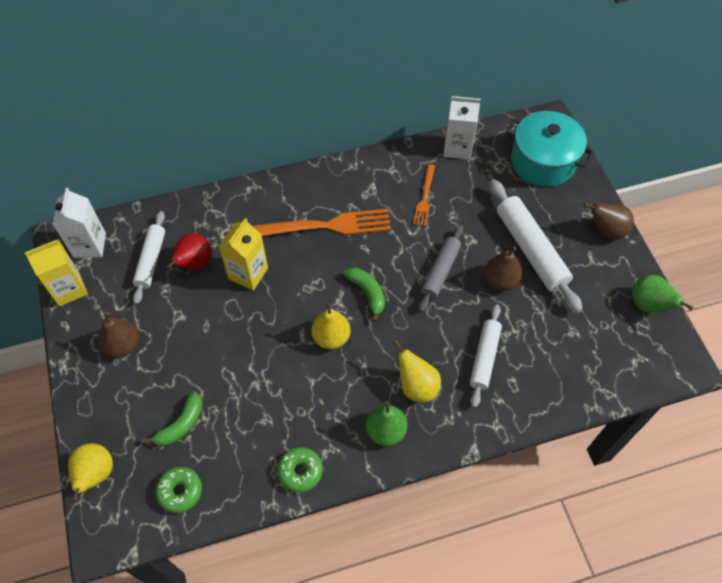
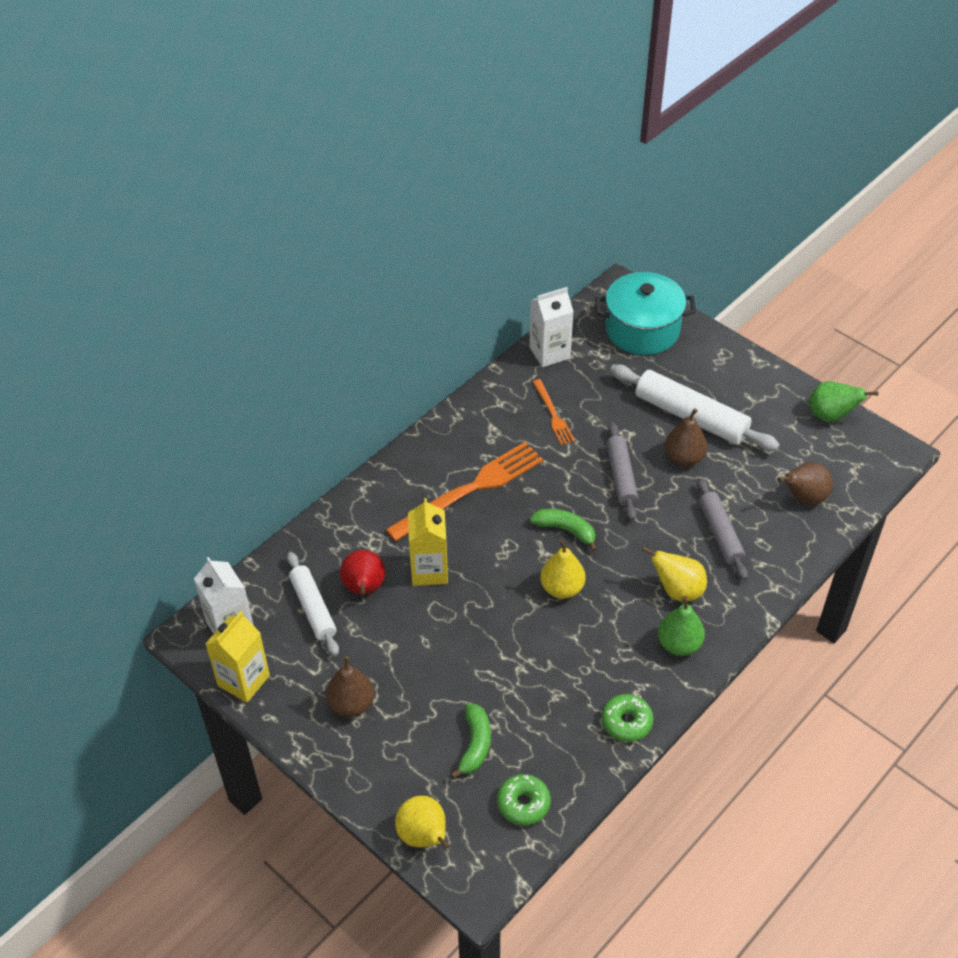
camera: 30 degrees left, 10 degrees down
(484, 358) = (720, 533): white rolling pin -> grey rolling pin
(606, 231) = (746, 367): brown pear -> brown pear (803, 498)

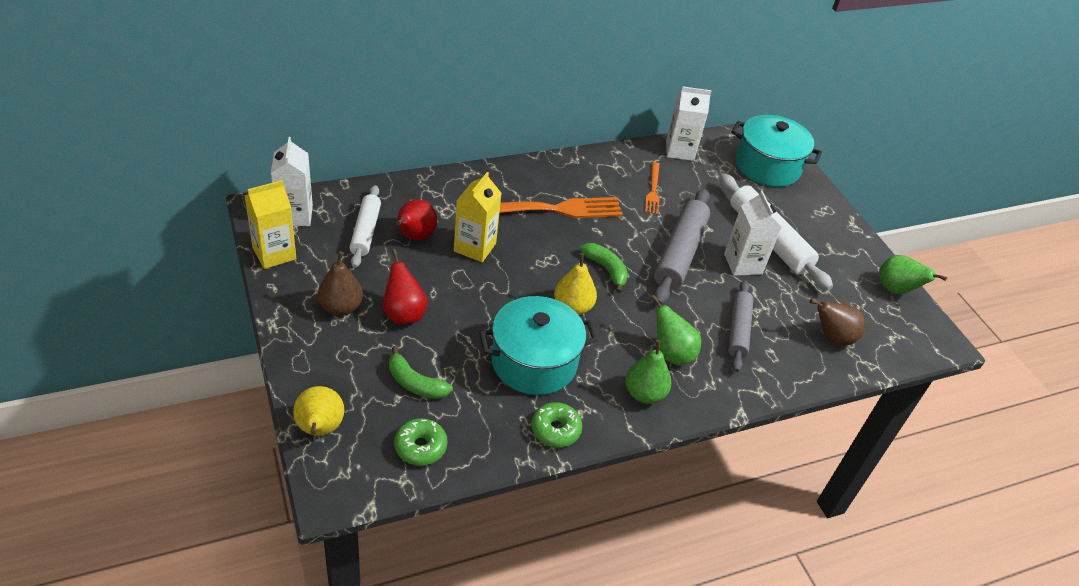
camera: 20 degrees right, 5 degrees down
(414, 679) = (403, 314): none -> red pear
(475, 744) = (415, 383): green banana -> green banana turned 90 degrees clockwise
(565, 665) = (534, 362): none -> turquoise pot
(621, 476) = (680, 254): grey rolling pin -> grey rolling pin, size x1.57
(677, 590) = (671, 354): yellow pear -> green pear
(684, 458) = (743, 264): brown pear -> white carton

